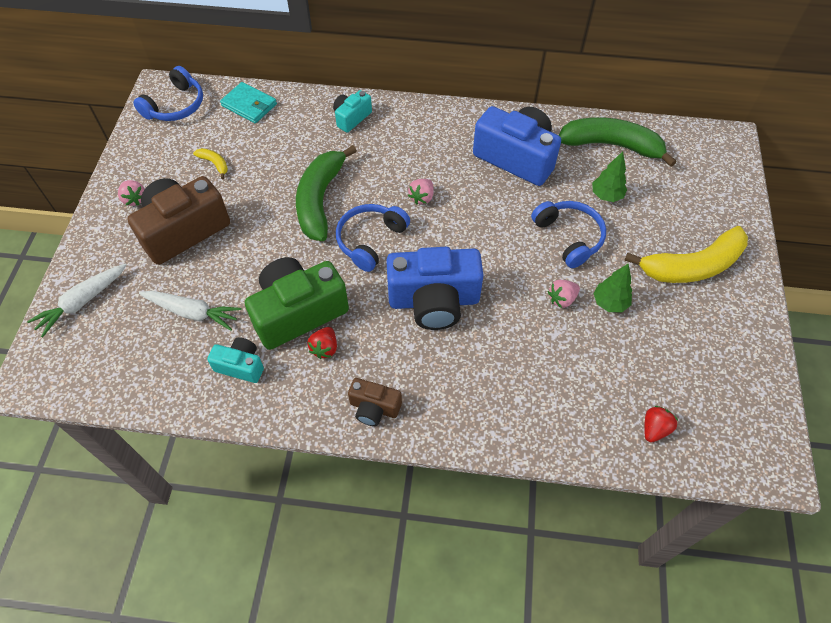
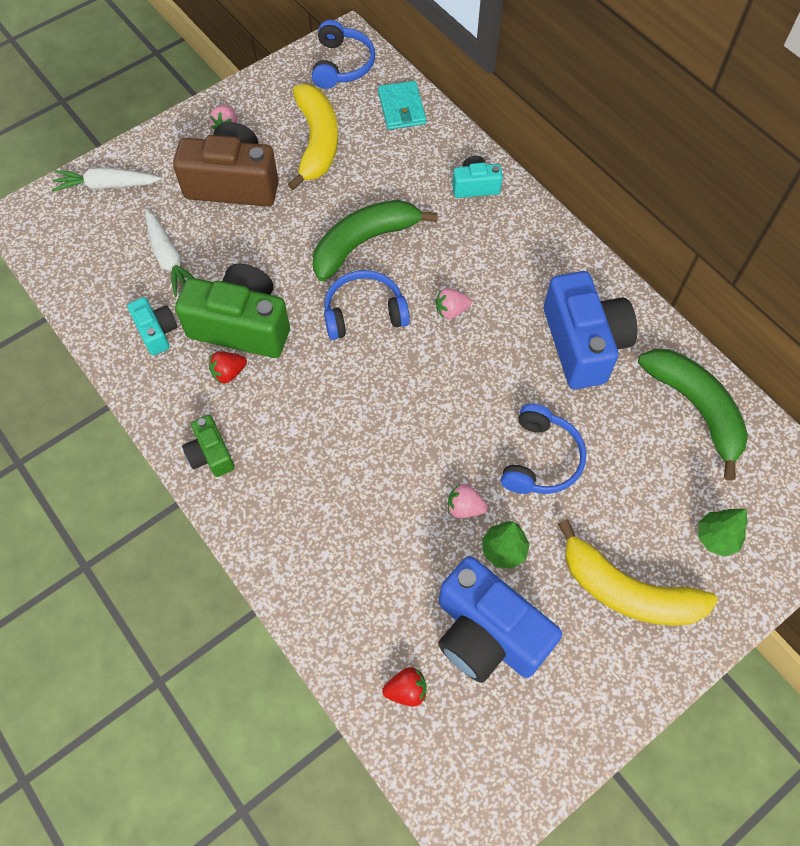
camera: 45 degrees right, 5 degrees up
(176, 106) = (342, 65): blue headphones -> blue headphones turned 75 degrees counterclockwise
(214, 164) = (316, 142): yellow banana -> yellow banana, size x2.42
(374, 408) = (210, 454): brown camera -> green camera
(434, 301) = (355, 410): blue camera -> blue camera (487, 633)
(606, 196) = (626, 452): green tree -> green tree (716, 538)

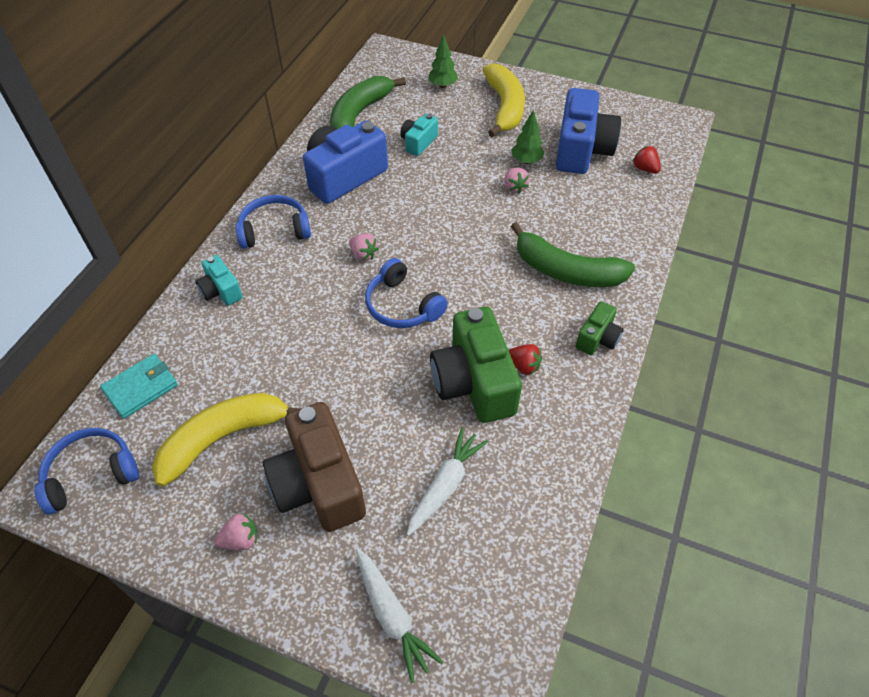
camera: 120 degrees left, 10 degrees down
(156, 332) = (527, 444): turquoise camera -> turquoise camera (418, 142)
(364, 242) = (329, 339): green banana -> green banana (566, 271)
(541, 459) = (451, 166): blue headphones -> blue headphones (274, 230)

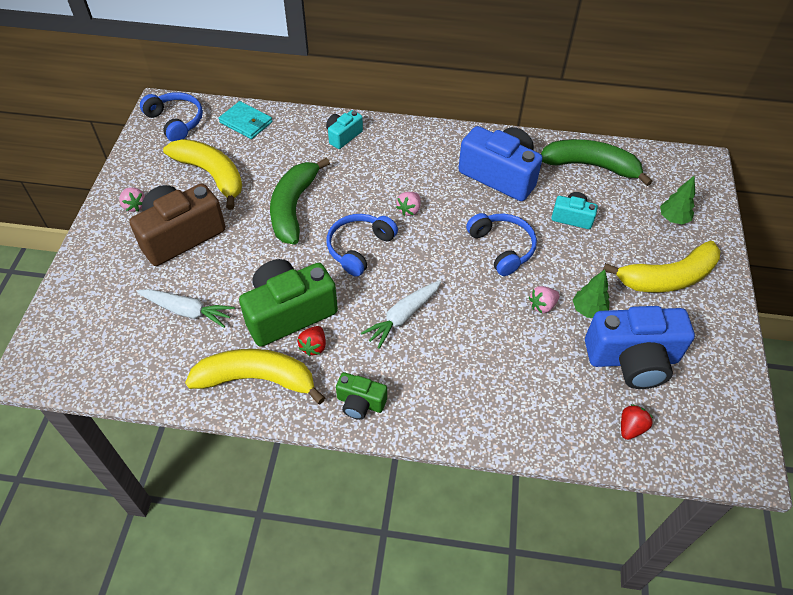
camera: 75 degrees right, 0 degrees up
(274, 230) = (417, 148): blue headphones -> blue headphones (502, 247)
(392, 616) = (81, 299): white carrot -> white carrot (403, 316)
(555, 423) = (257, 379): none -> yellow banana
(566, 271) = (440, 366): green banana -> green banana (293, 207)

